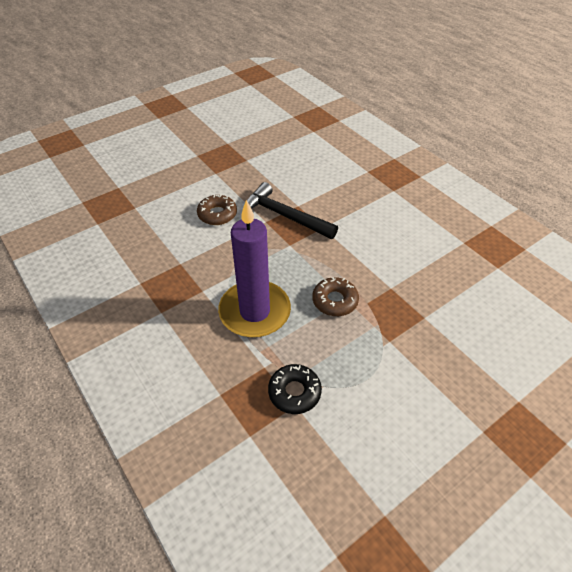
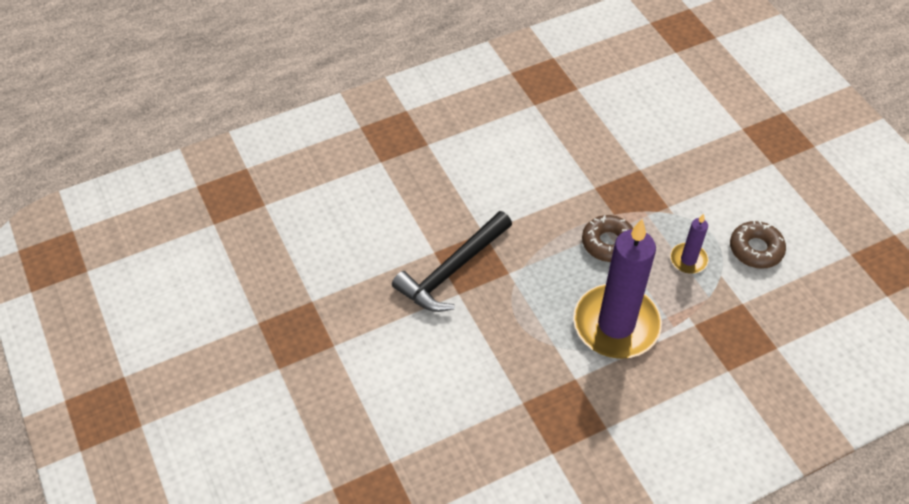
camera: 80 degrees left, 5 degrees up
(217, 214) = (431, 350): brown donut -> brown donut (755, 249)
(294, 392) = (727, 301): black donut -> none
(333, 359) = (688, 260): none -> purple candle

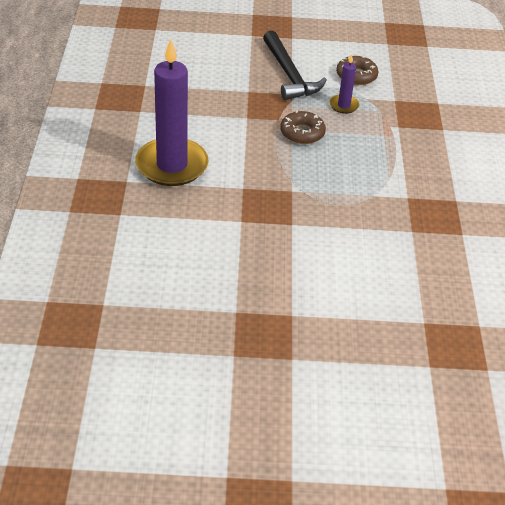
camera: 65 degrees left, 10 degrees down
(452, 270) = (267, 218): black hammer -> black hammer (289, 74)
(616, 324) = (375, 159): purple candle -> purple candle (172, 165)

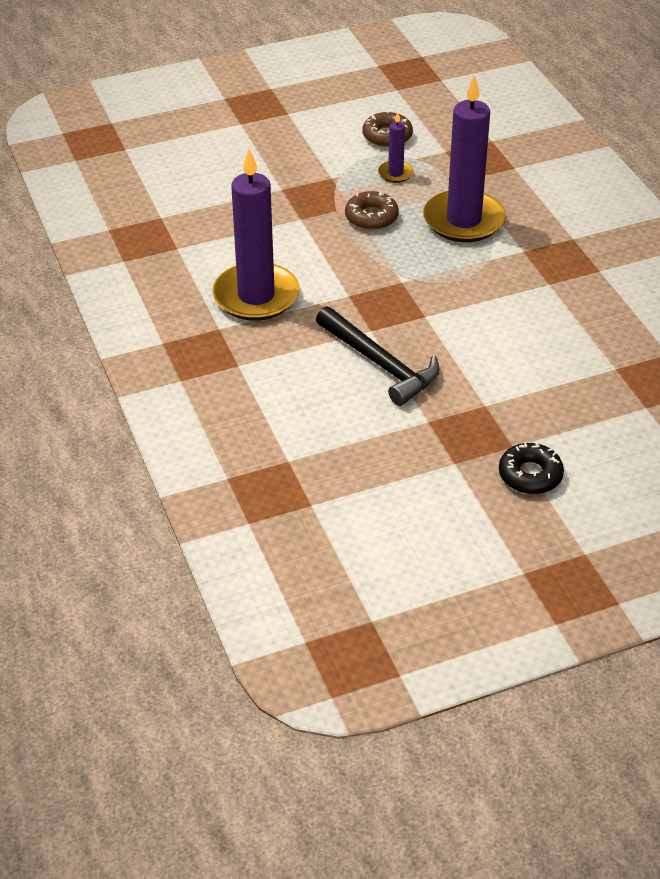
camera: 20 degrees left, 0 degrees up
(289, 74) = (314, 157): black hammer -> black hammer (380, 364)
(290, 390) = (530, 475): none -> black donut
(374, 158) = (463, 220): none -> purple candle

